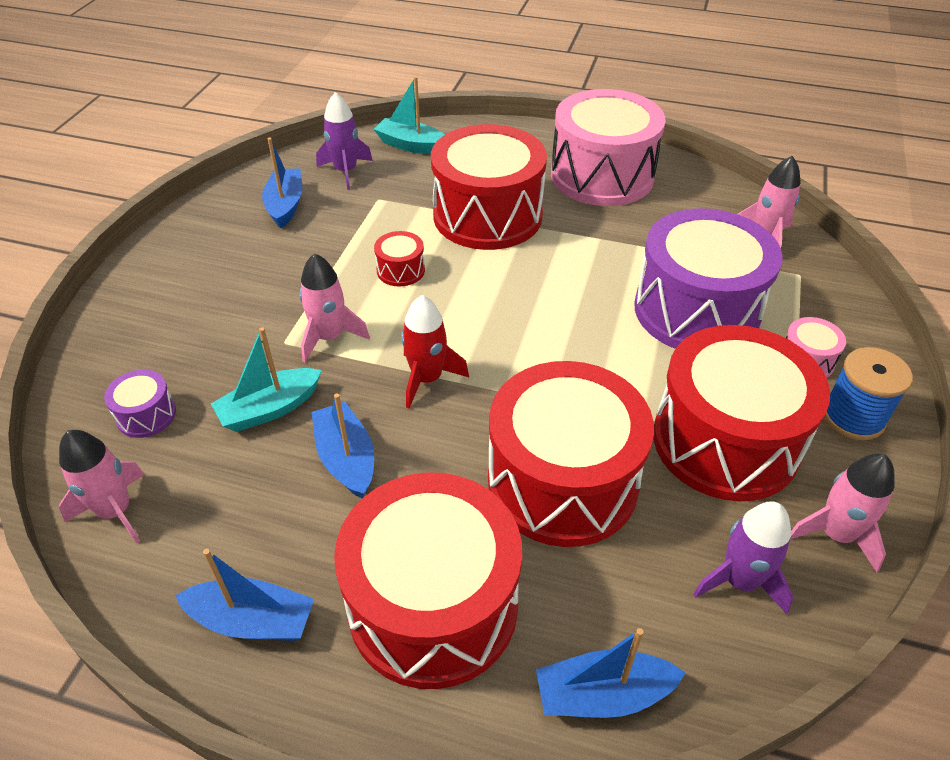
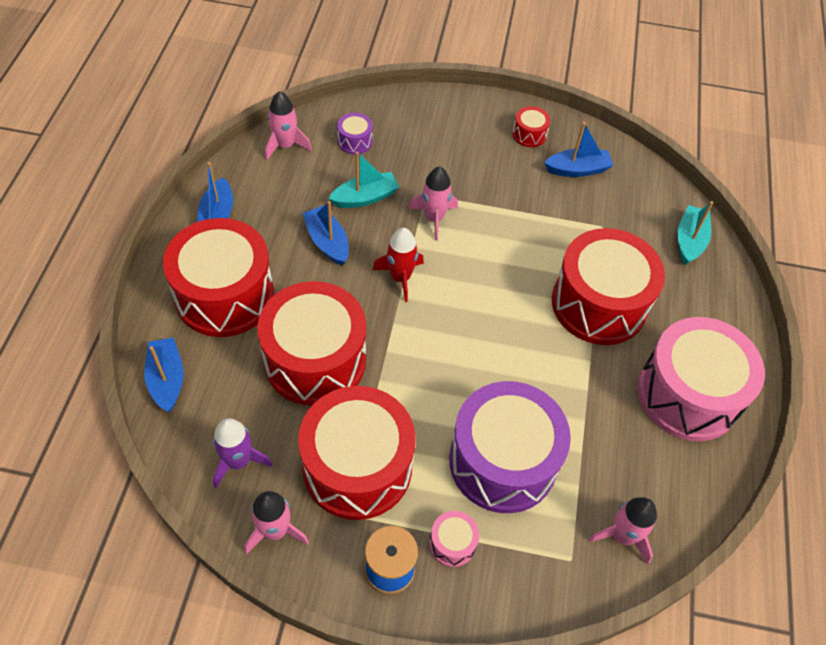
camera: 80 degrees right, 10 degrees up
(269, 409) = (365, 197): turquoise boat -> turquoise boat turned 105 degrees clockwise
(346, 171) = (634, 200): purple rocket -> none
(346, 459) = (327, 242): blue boat -> blue boat turned 90 degrees counterclockwise
(401, 270) = (513, 251): red drum -> red drum (529, 134)

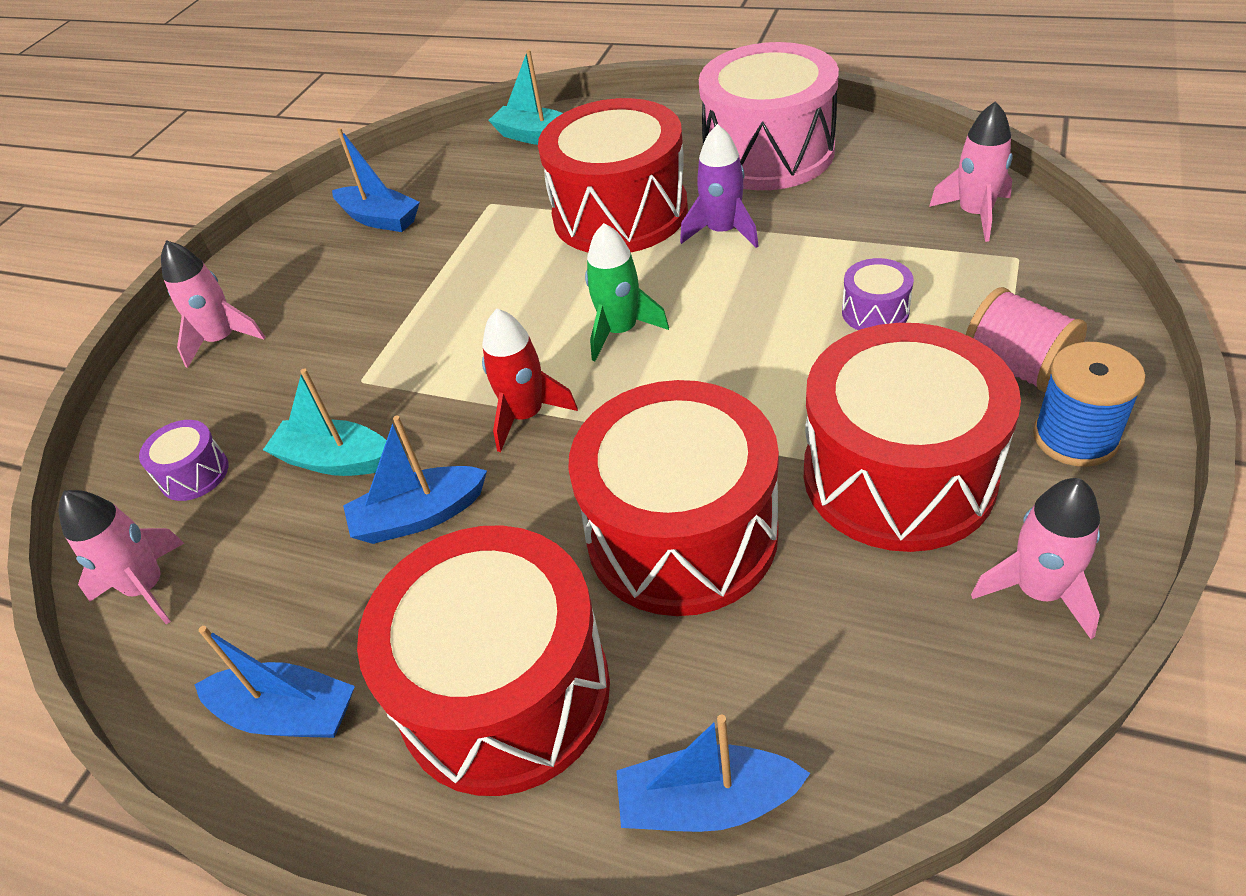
camera: 70 degrees left, 10 degrees down
(238, 461) = (902, 654): purple rocket -> purple rocket (722, 231)
(365, 197) = (335, 460): turquoise boat -> turquoise boat turned 60 degrees counterclockwise
(434, 218) = (414, 371): pink rocket -> pink rocket (222, 339)
(452, 543) = (1017, 367): pink drum -> pink spool
(475, 316) = (620, 331): none -> green rocket
(502, 461) = (875, 312): purple drum -> purple drum, size x0.41
(529, 134) = (290, 261): red drum -> none
(577, 169) = (380, 219): blue boat -> blue boat turned 120 degrees clockwise

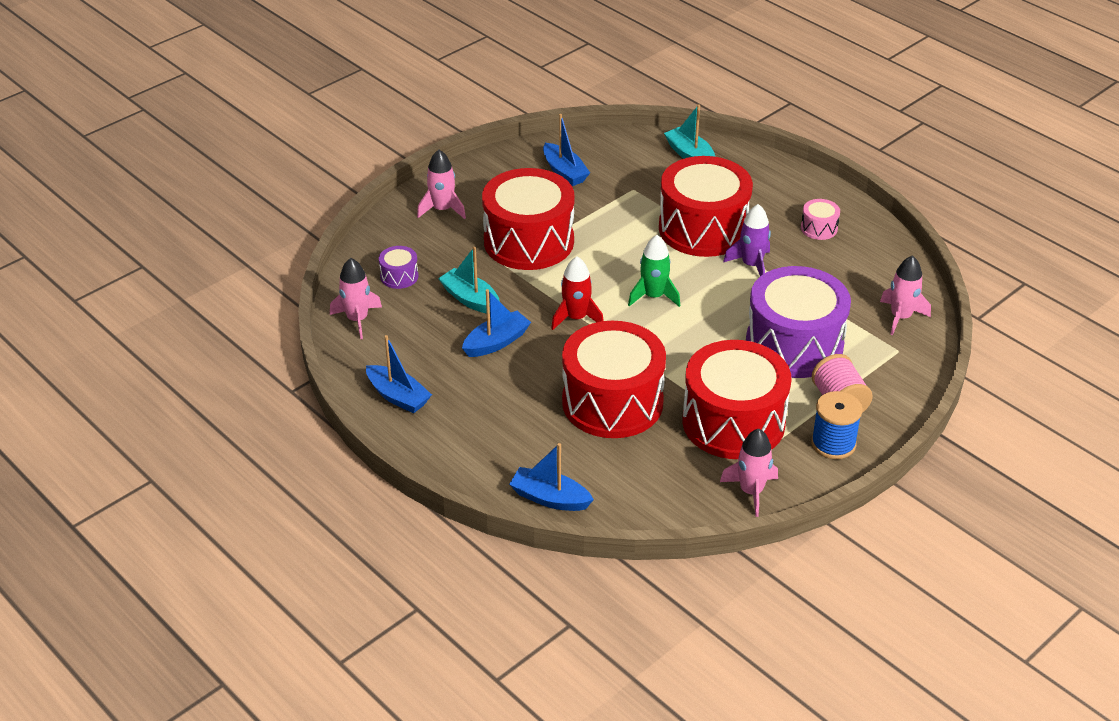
camera: 20 degrees right, 5 degrees down
(419, 516) = (496, 342): blue boat -> blue boat turned 135 degrees clockwise
(505, 692) = (493, 427): red drum -> red drum (529, 241)
(768, 153) = (819, 228): pink drum -> pink drum, size x0.41
(875, 312) = (794, 345): purple drum -> purple drum, size x2.44

